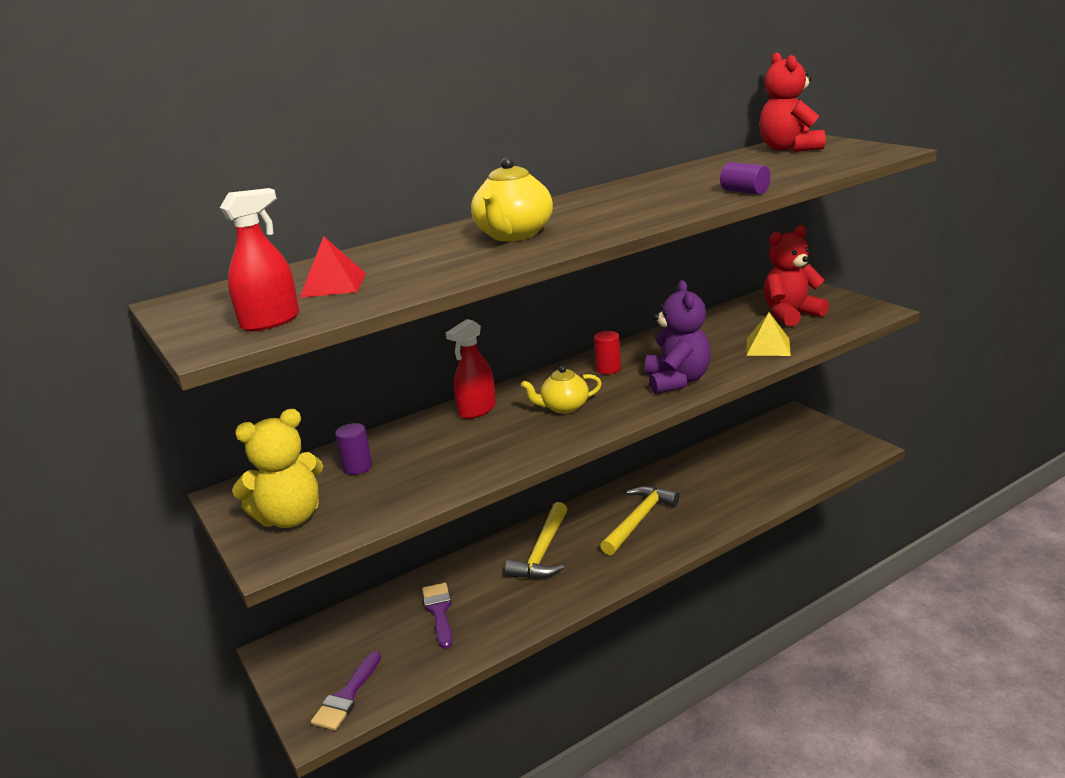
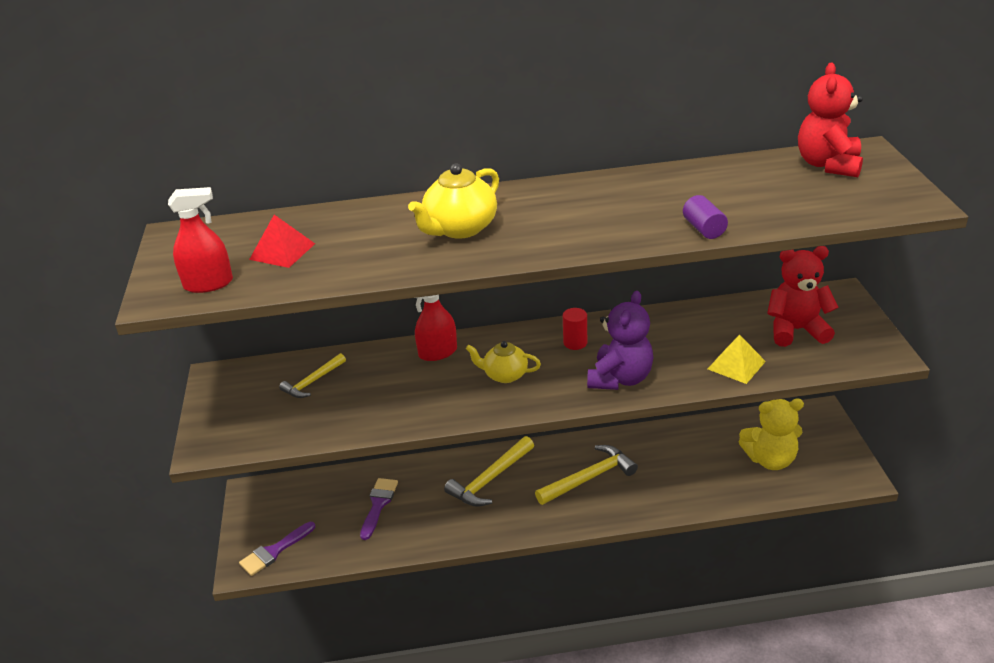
camera: 25 degrees right, 10 degrees up
(290, 518) = (238, 415): yellow teddy bear -> yellow teddy bear (770, 459)
(357, 467) = (312, 382): purple cylinder -> yellow hammer

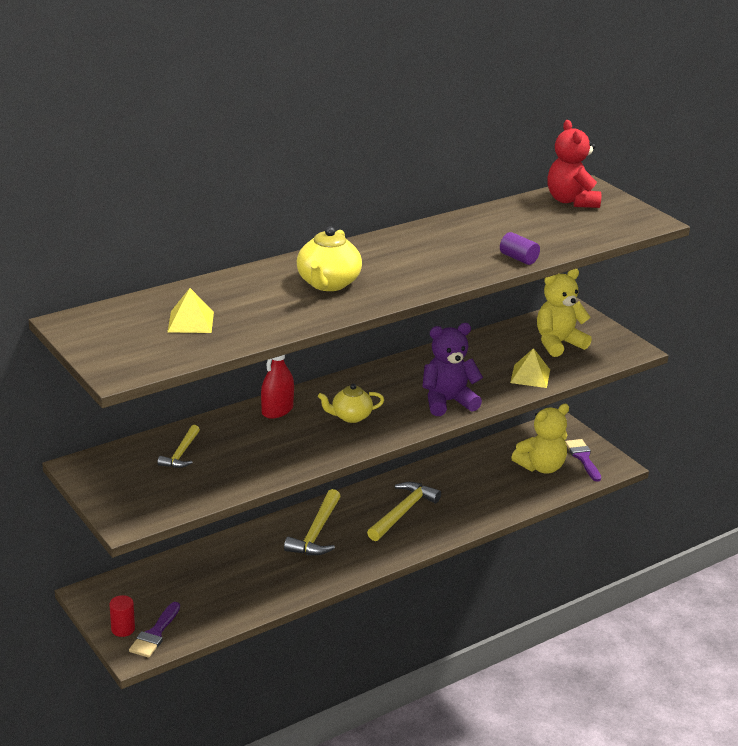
camera: 30 degrees left, 5 degrees down
(208, 284) = (152, 355): red spray bottle -> none
(282, 251) = (191, 321): red pyramid -> yellow pyramid
(378, 504) = (227, 575): purple brush -> purple brush (583, 458)
(575, 343) = (391, 382): red cylinder -> red cylinder (123, 629)
(620, 378) = (448, 402): purple teddy bear -> purple teddy bear turned 105 degrees counterclockwise
(796, 330) = (558, 343): red teddy bear -> yellow teddy bear

